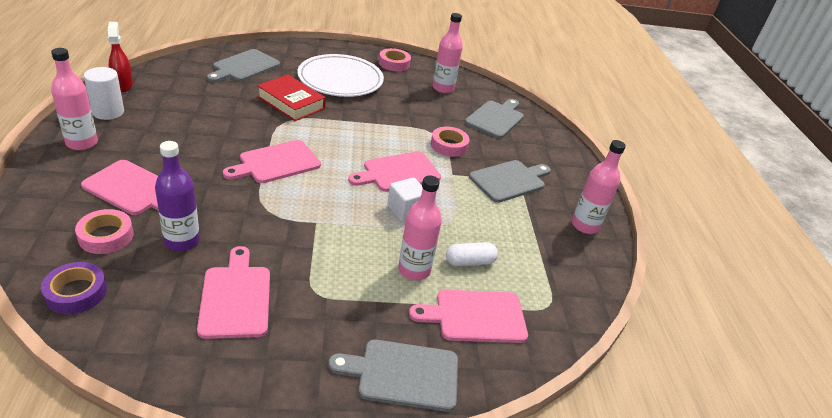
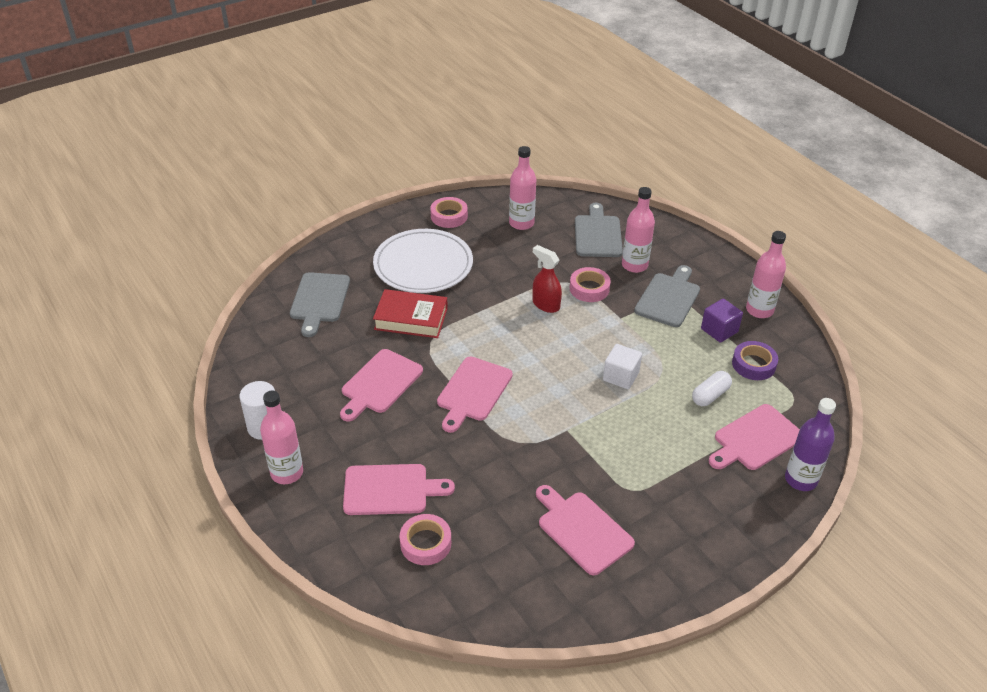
camera: 25 degrees left, 5 degrees up
(76, 292) = (466, 601): purple tape -> purple tape (753, 364)
(123, 85) = (236, 389): red spray bottle -> red spray bottle (545, 304)
(182, 241) = (488, 510): purple bottle -> purple bottle (800, 479)
(398, 172) = (578, 342): pink cutting board -> pink cutting board (380, 384)
(403, 374) = (752, 514): grey cutting board -> none
(414, 270) = (679, 427): pink bottle -> pink bottle (634, 265)
(531, 221) = (719, 330): none -> purple cube

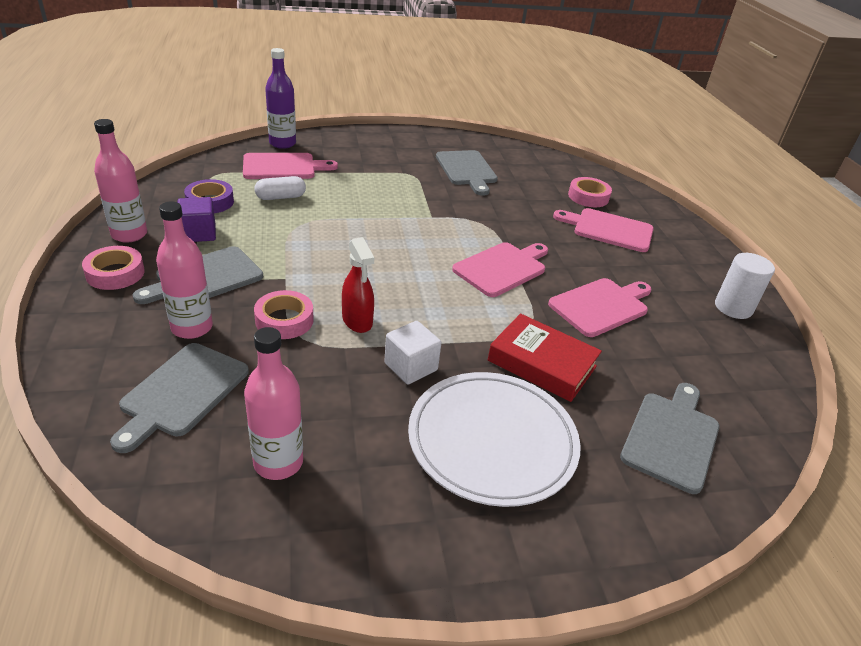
camera: 160 degrees left, 5 degrees down
(287, 473) = (704, 267): pink bottle -> none
(449, 216) = (396, 534): pink tape -> pink tape (115, 273)
(582, 530) = (467, 170): pink cutting board -> grey cutting board
(621, 376) = (344, 233): white cube -> white cube (411, 367)

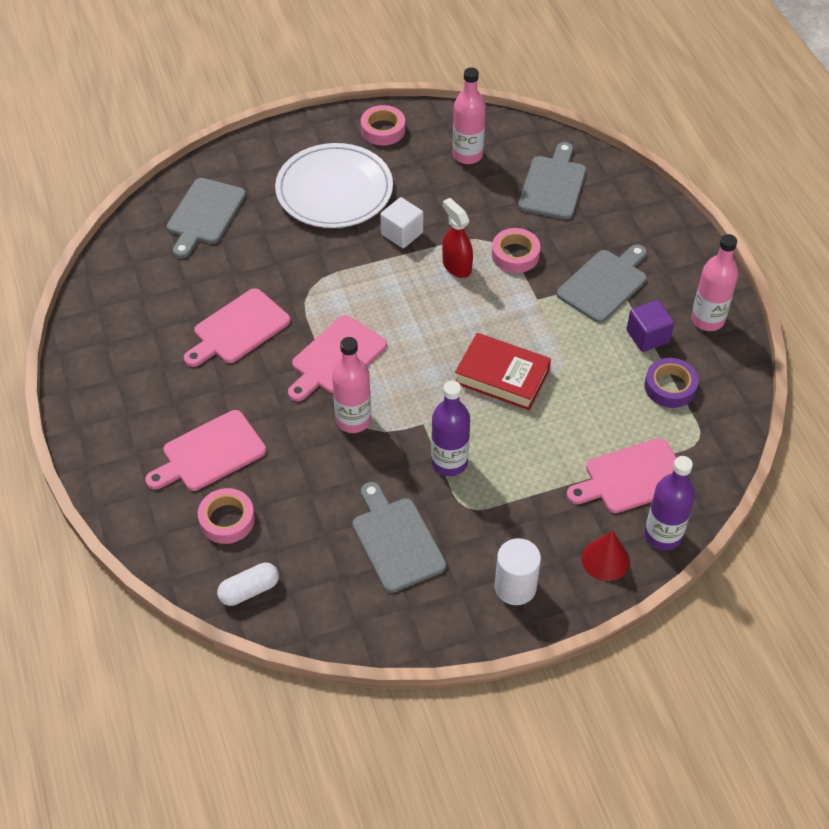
camera: 175 degrees right, 15 degrees up
(115, 273) = (680, 272): pink tape -> pink tape (383, 130)
(192, 327) = (581, 234): pink bottle -> pink bottle (353, 420)
(281, 197) = (602, 415): white capsule -> white capsule (249, 590)
(328, 142) = (605, 560): none -> red cone
(417, 195) = (449, 462): none -> purple bottle
(542, 363) = (298, 256): red book -> red book (502, 376)
(609, 230) = (210, 453): pink cutting board -> pink cutting board turned 135 degrees clockwise
(733, 307) = (102, 356): white cylinder -> white cylinder (515, 587)

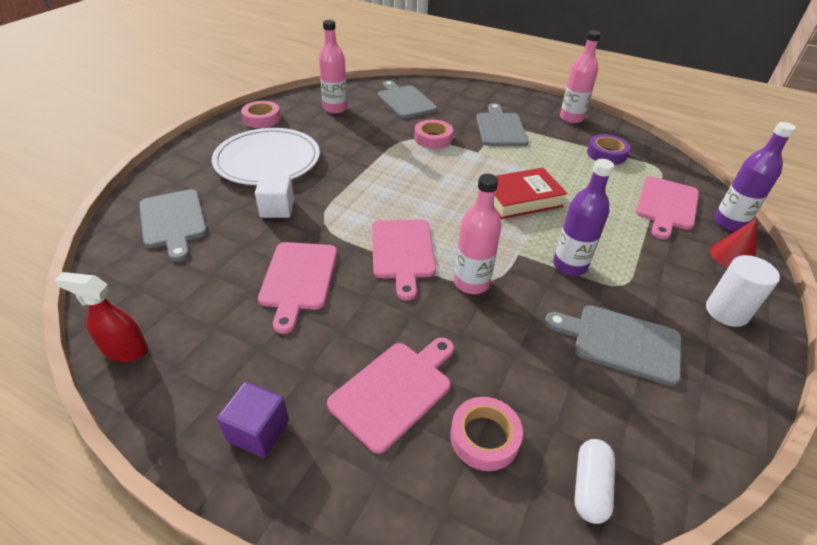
camera: 45 degrees left, 10 degrees down
(210, 453) = (394, 390): pink cutting board -> pink cutting board turned 150 degrees counterclockwise
(402, 233) = (348, 161): white cube -> white cube (277, 209)
(456, 266) = (407, 160): red spray bottle -> red spray bottle (125, 350)
(647, 336) = (558, 139): purple cube -> purple cube (258, 431)

